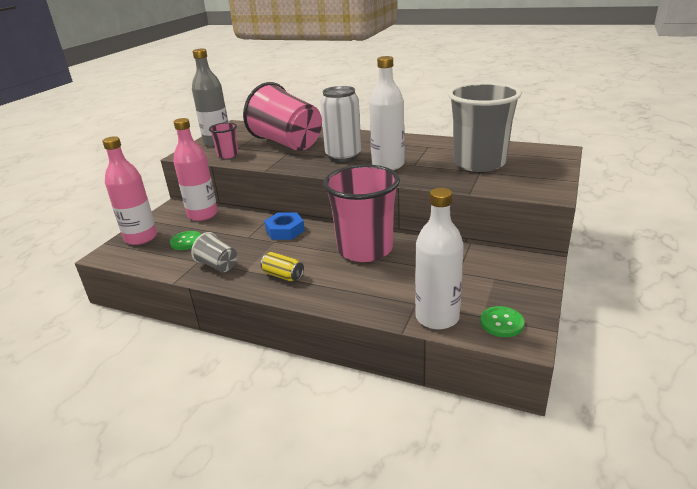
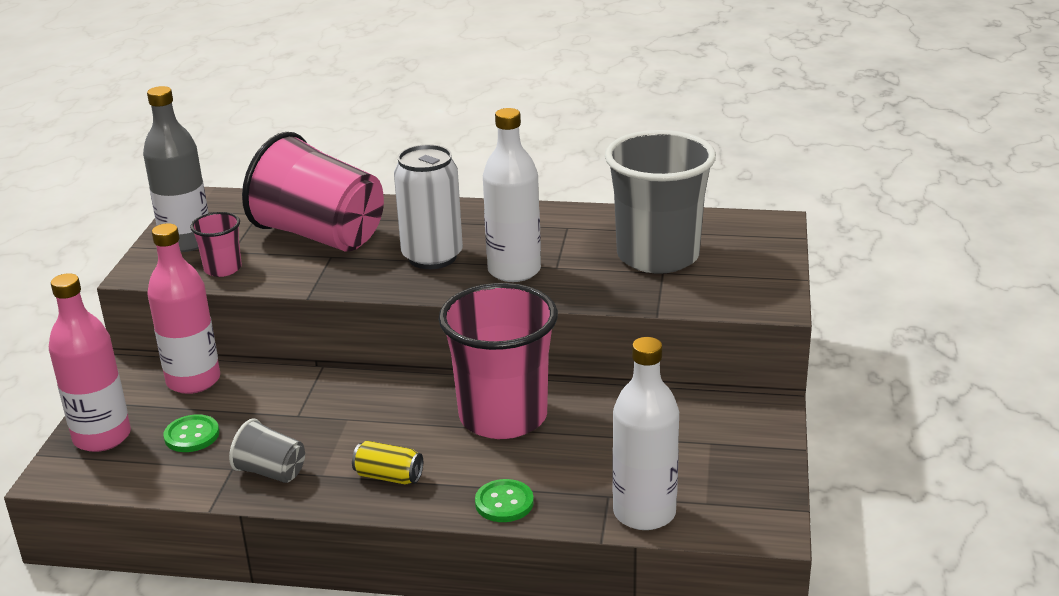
camera: 15 degrees left, 0 degrees up
(285, 231) = (357, 397): blue nut -> none
(501, 323) = (734, 509): green button -> green button (504, 503)

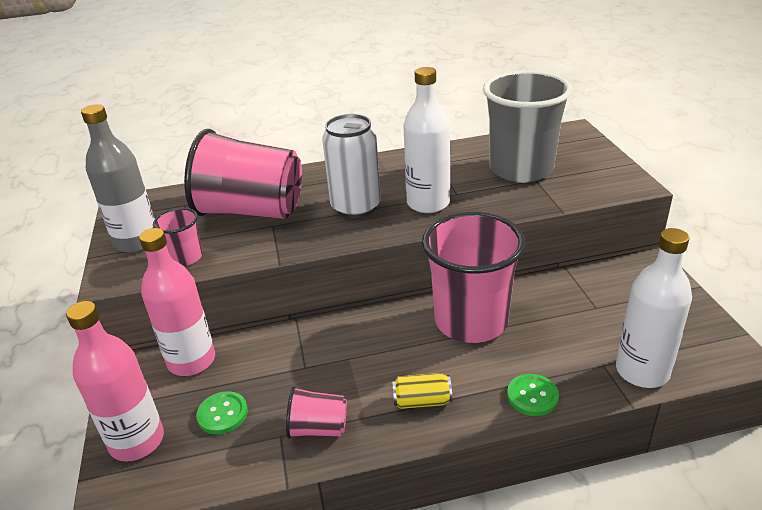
camera: 20 degrees left, 5 degrees up
(271, 472) = (318, 428): grey cup -> pink cup

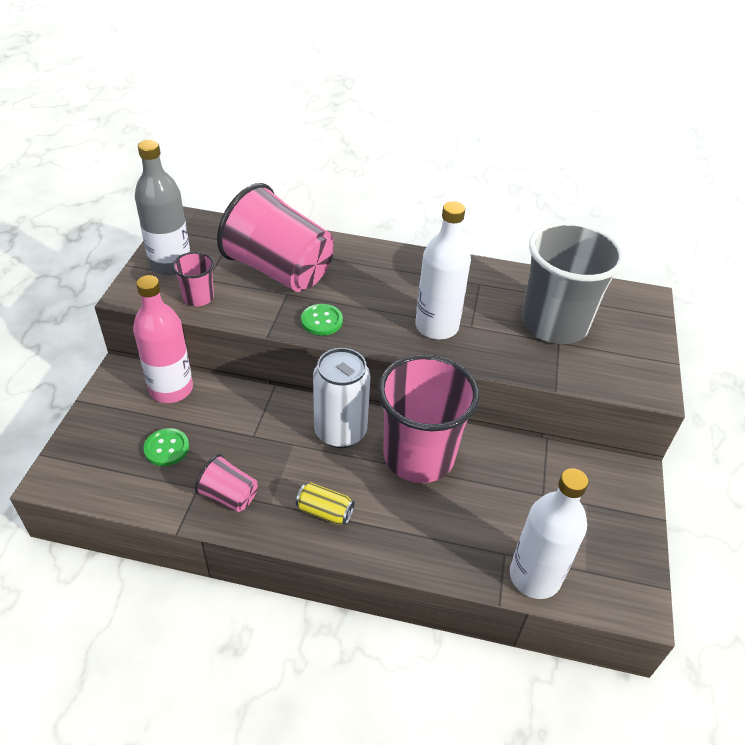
camera: 20 degrees right, 10 degrees up
(137, 441) = (94, 442): pink bottle -> none
(356, 207) = (370, 304): white can -> white can (340, 431)
(532, 396) = (419, 552): green button -> green button (321, 321)

